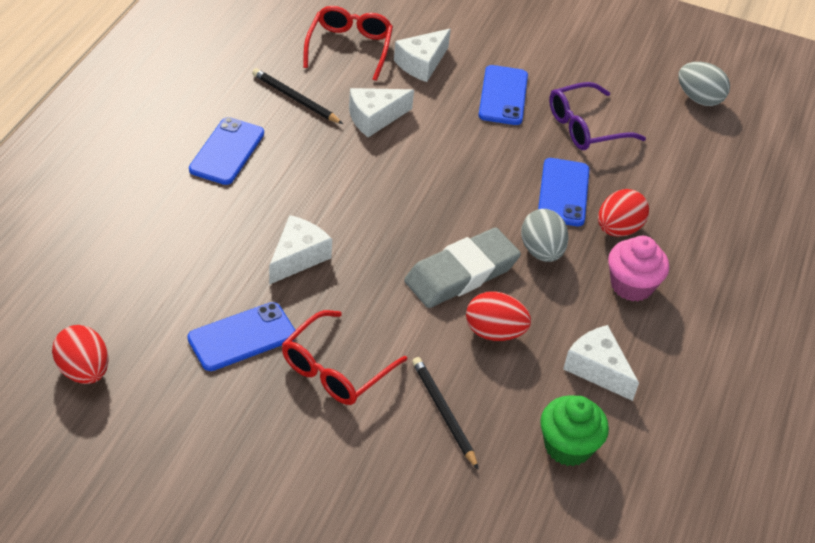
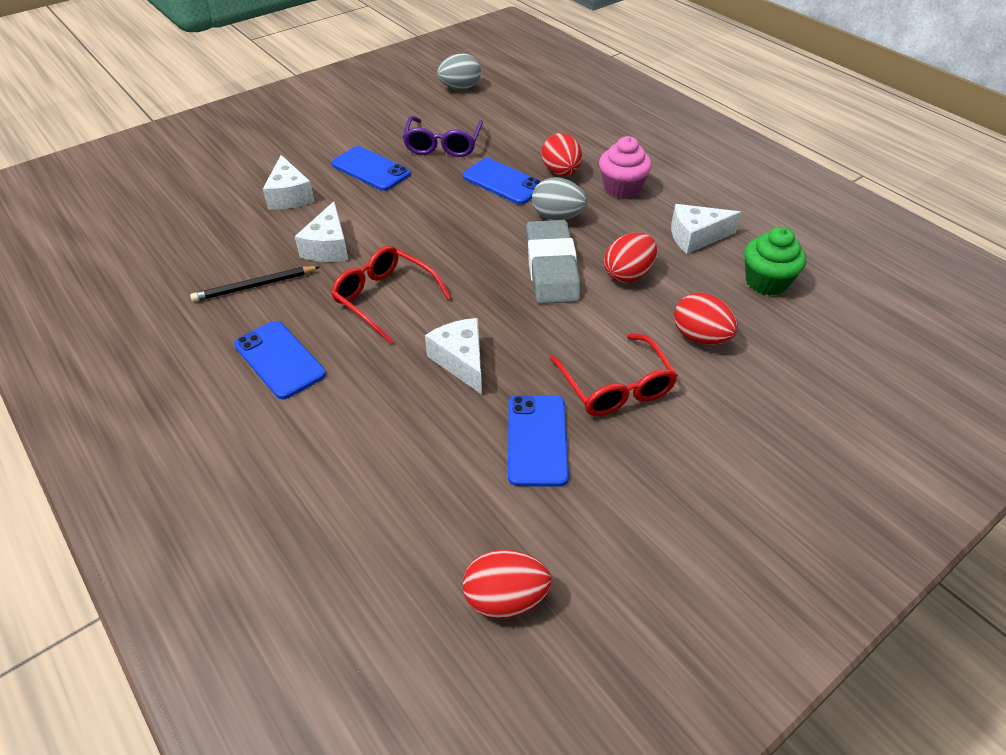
camera: 55 degrees left, 0 degrees up
(349, 47) = (224, 228): red glasses -> red glasses (384, 298)
(443, 413) = (700, 337): black pencil -> red egg

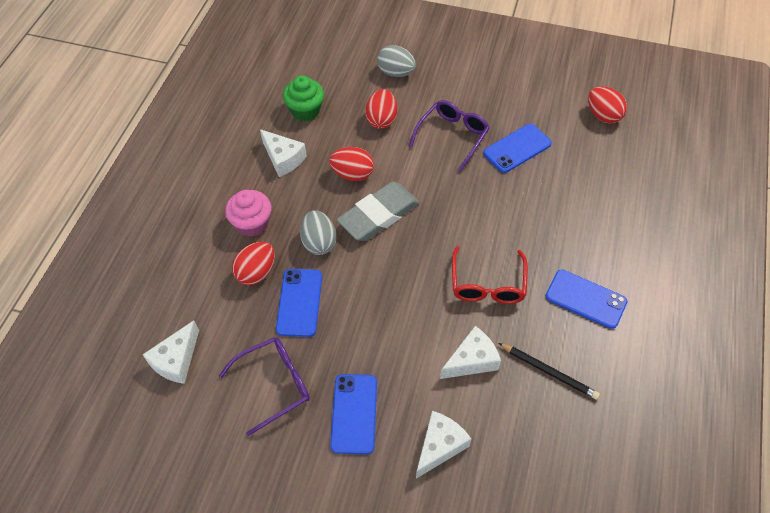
camera: 125 degrees left, 10 degrees up
(279, 360) = (585, 299): blue phone -> blue phone turned 75 degrees counterclockwise
(460, 88) = (153, 447): grey egg -> grey egg (396, 73)
(461, 361) = (499, 210): white cheese -> white cheese (176, 360)
(616, 387) = (452, 136): red glasses -> purple glasses

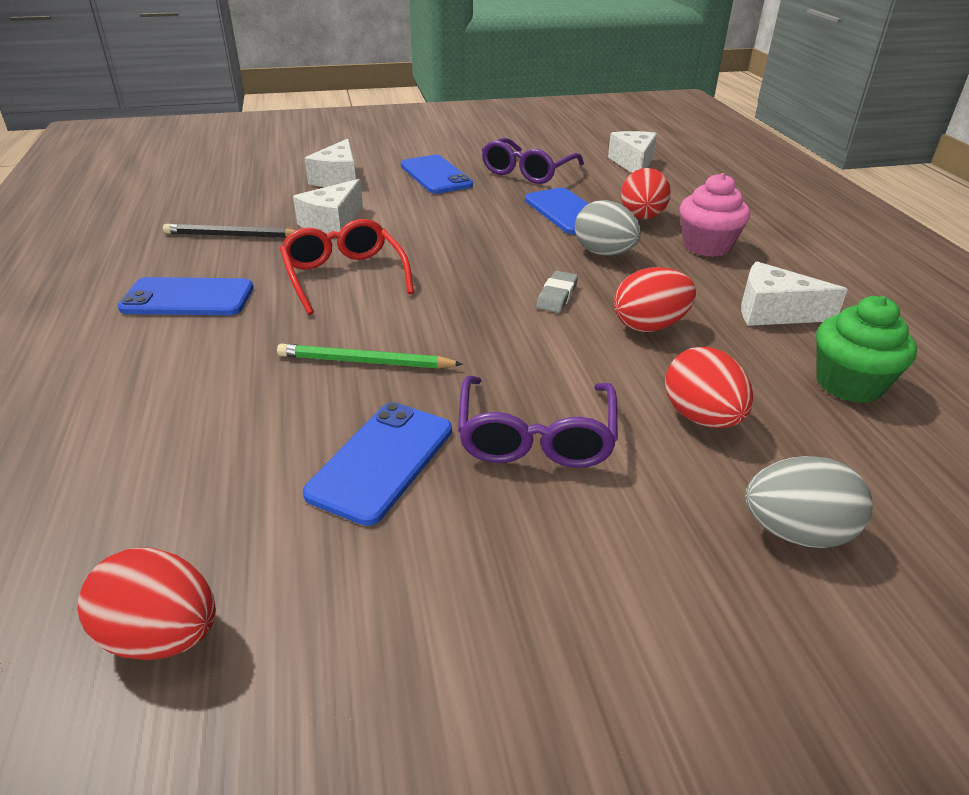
camera: 150 degrees right, 20 degrees down
(378, 215) = (557, 296): grey eraser -> grey eraser, size x0.45
(503, 205) = (365, 362): none -> green pencil

